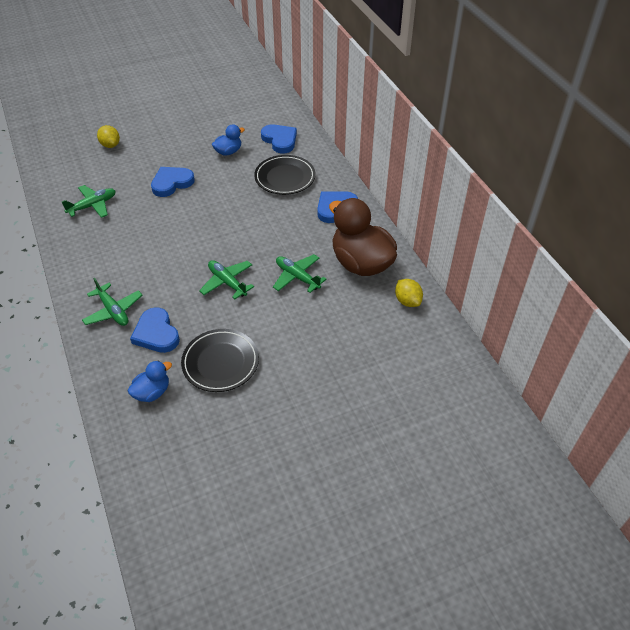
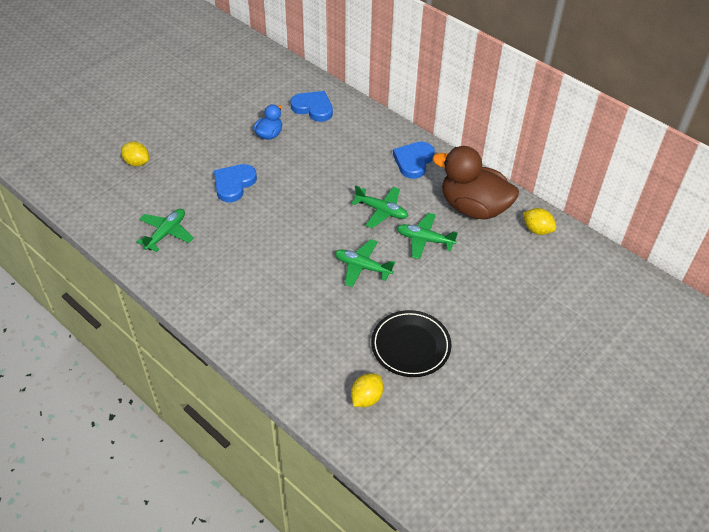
camera: 25 degrees left, 0 degrees up
(113, 311) = (269, 333): green plane -> green plane (381, 211)
(152, 392) = (366, 398): blue duck -> yellow lemon
(156, 333) = (329, 340): blue heart -> none
(285, 178) = (345, 145): black plate -> none

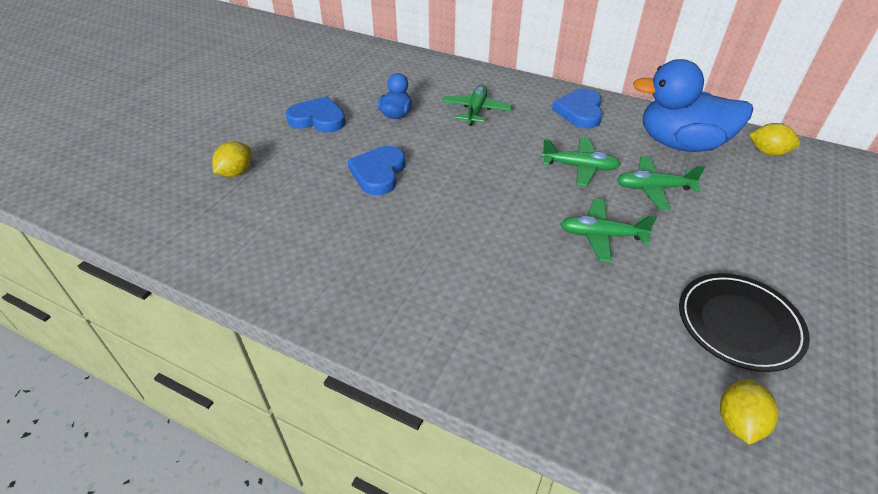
camera: 15 degrees left, 5 degrees down
(137, 162) = (236, 172): yellow lemon -> yellow lemon turned 75 degrees counterclockwise
(166, 233) = (311, 250): green plane -> green plane (476, 110)
(313, 108) = (433, 82): blue heart -> blue heart (318, 119)
(473, 207) = (680, 144): brown duck -> blue duck

